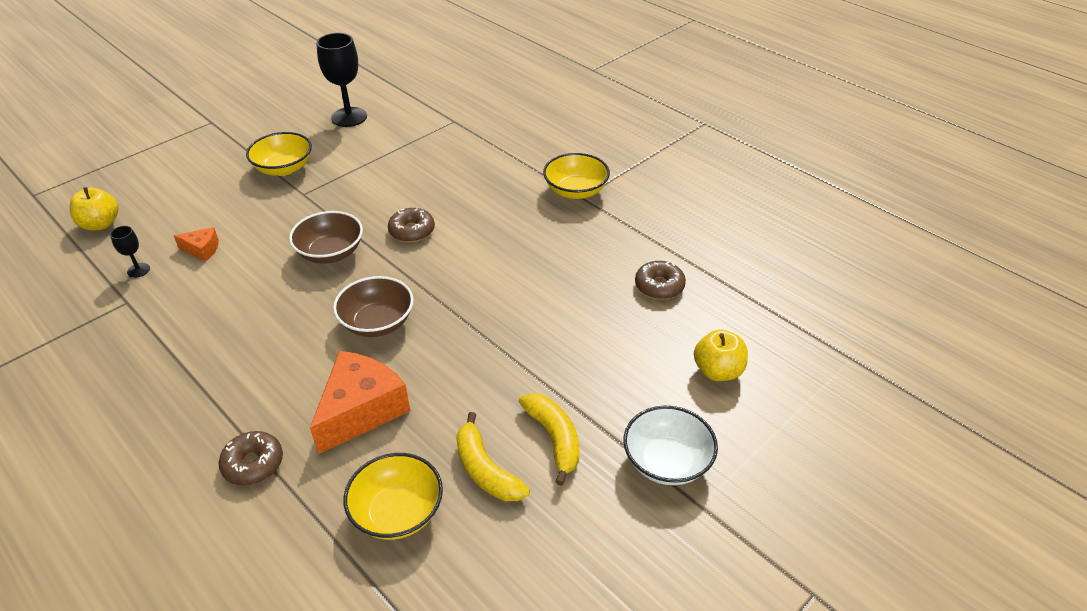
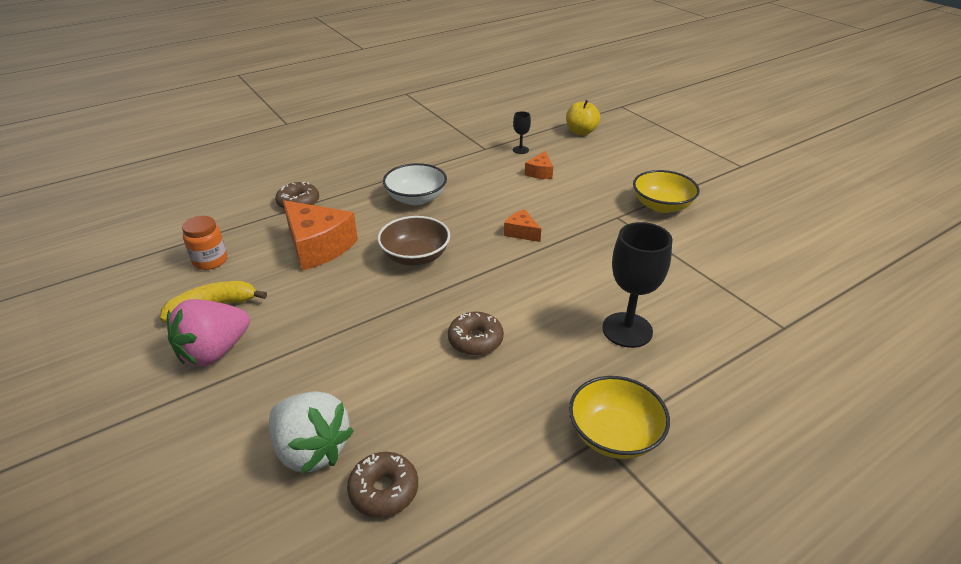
camera: 100 degrees right, 5 degrees down
(330, 252) = (521, 232): brown bowl -> orange cheese
(349, 117) = (771, 244): black goblet -> black goblet (627, 330)
(397, 512) = (210, 261): yellow bowl -> orange jar
(412, 231) = (545, 281): brown donut -> brown donut (475, 340)
(554, 438) = (214, 352): yellow banana -> pink strawberry
(641, 332) = (311, 450): none -> white strawberry
(667, 461) = (128, 431): white bowl -> white bowl (416, 198)
(718, 371) = (208, 516): yellow apple -> none

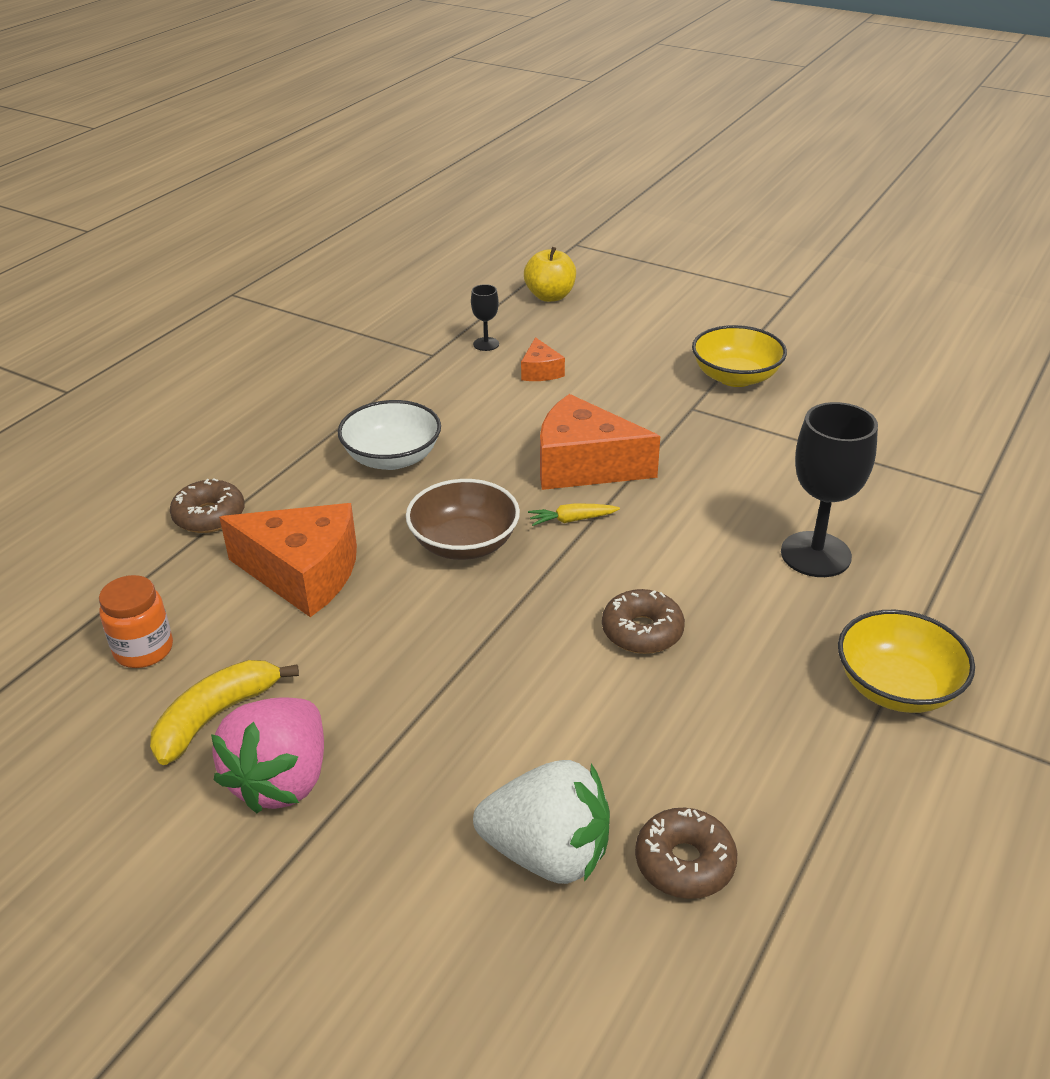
camera: 25 degrees left, 0 degrees up
(488, 261) = (572, 520): none -> yellow carrot
(521, 232) = (584, 465): orange cheese -> orange cheese, size x2.05

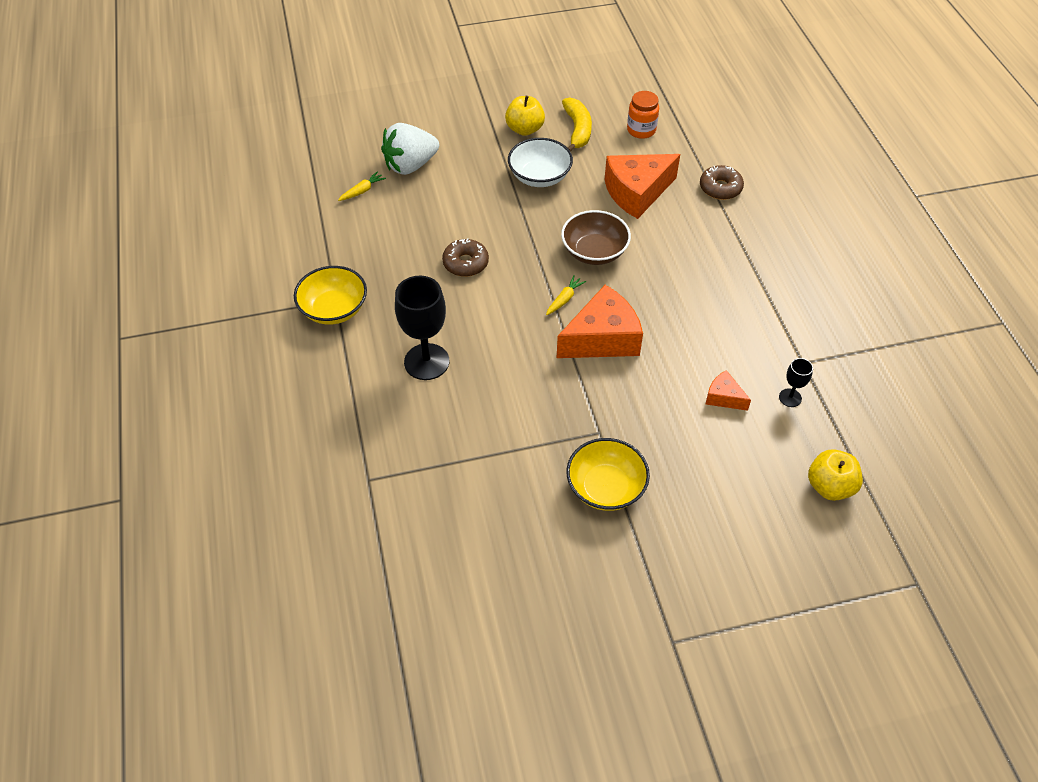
camera: 135 degrees right, 15 degrees up
(281, 780) = (525, 129): pink strawberry -> yellow apple
(392, 458) = (699, 273): white bowl -> white bowl (539, 176)
(684, 862) = (362, 191): brown donut -> yellow carrot

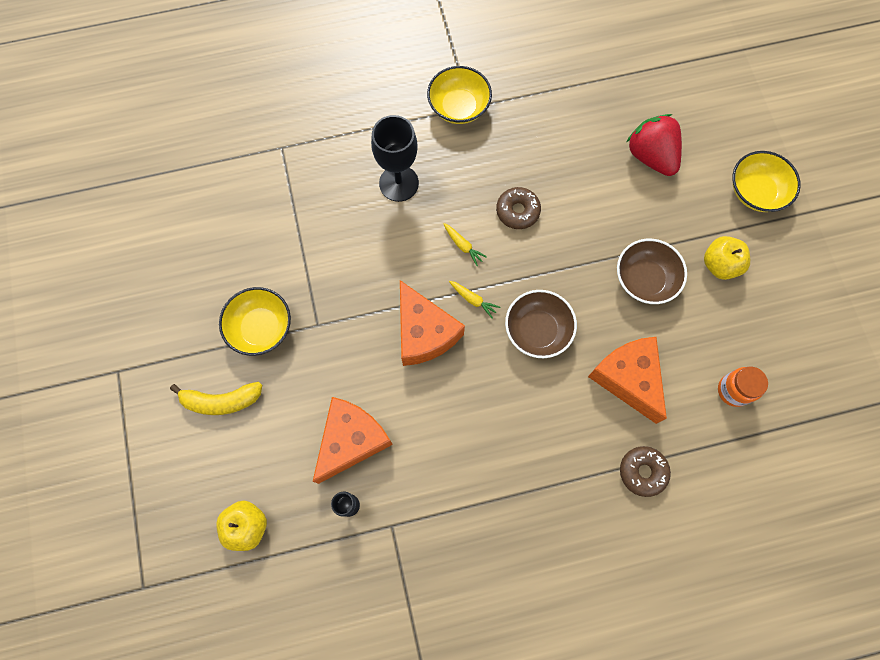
camera: 90 degrees right, 20 degrees up
(362, 191) = (610, 116): yellow carrot -> yellow carrot (463, 246)
(410, 165) = (651, 156): white strawberry -> red strawberry
(453, 102) = (756, 191): none -> yellow bowl
(539, 176) = (645, 279): white bowl -> brown bowl
(577, 130) = (725, 320): yellow banana -> yellow banana (221, 401)
(723, 397) = (351, 440): orange cheese -> orange cheese, size x2.05

